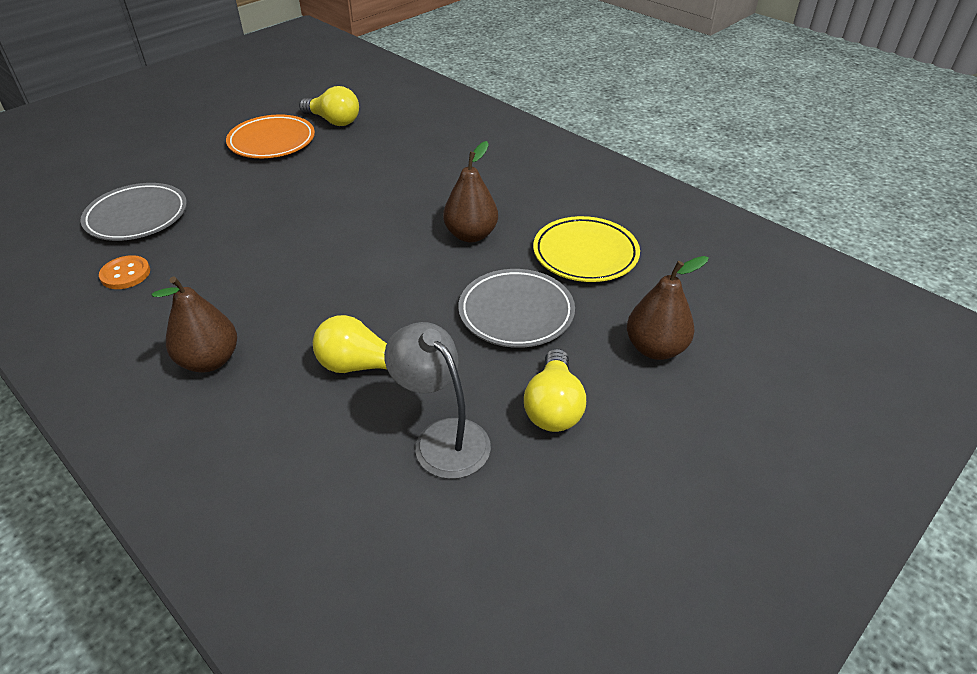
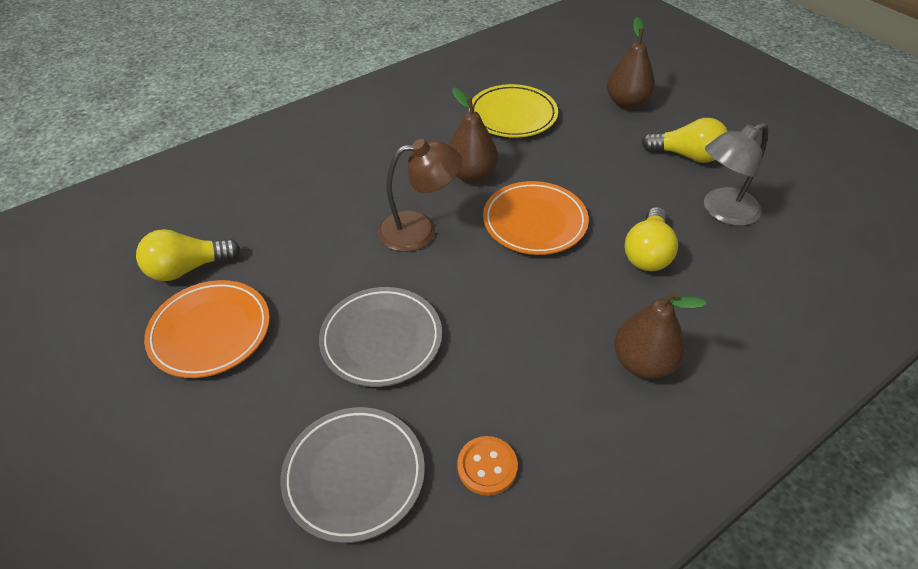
camera: 80 degrees left, 5 degrees up
(334, 121) = (187, 268): yellow light bulb -> yellow light bulb turned 150 degrees counterclockwise
(385, 214) = (420, 230): none -> brown lamp
(403, 281) = (534, 222): none -> orange plate
(516, 312) = (584, 160): grey plate -> grey plate (381, 339)

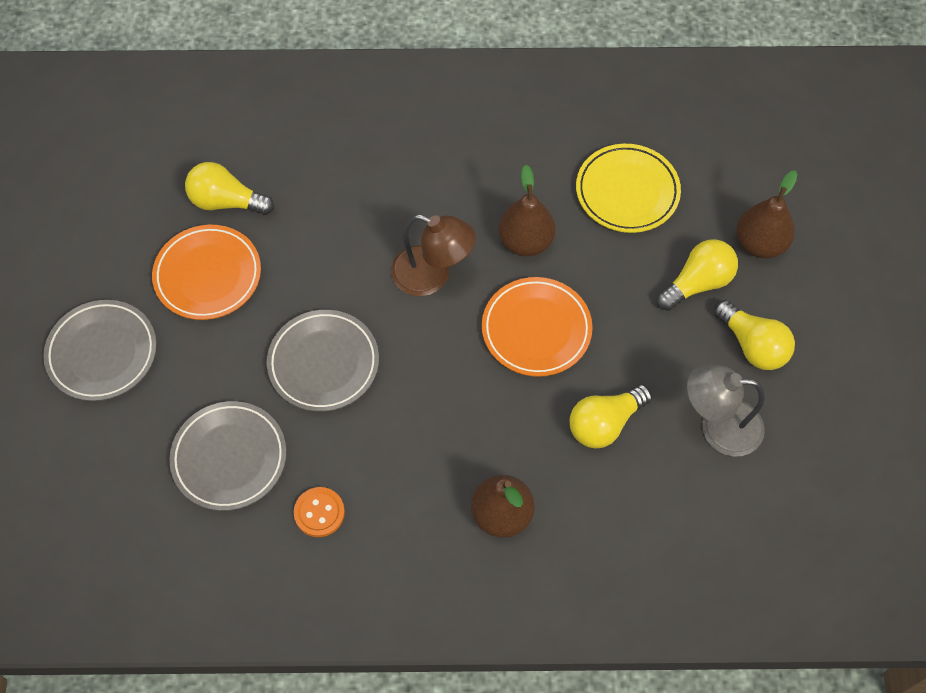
camera: 35 degrees right, 15 degrees up
(136, 461) = (102, 353): none -> grey plate
(613, 140) = (697, 283): none -> yellow light bulb

